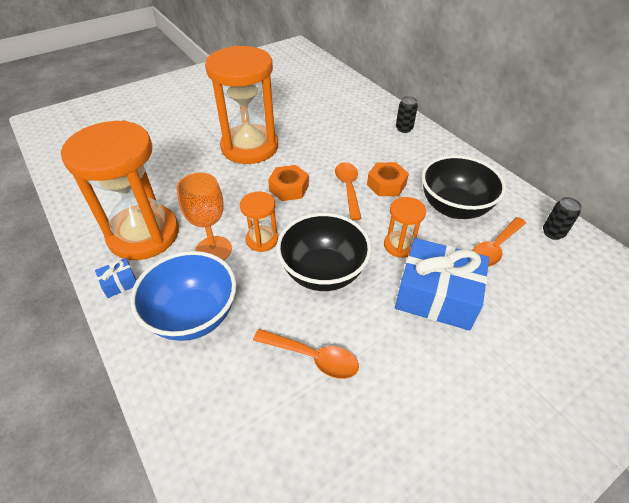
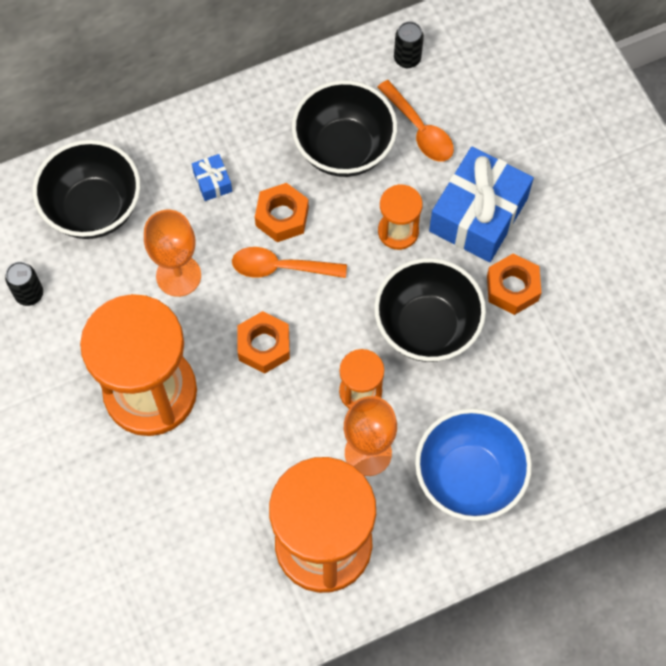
camera: 80 degrees left, 20 degrees up
(119, 283) = (405, 568): blue gift -> blue gift (212, 182)
(313, 357) = (538, 357): orange spoon -> none
(328, 147) = (178, 275): none -> orange goblet
(360, 113) = (94, 209): none -> black bowl
(375, 328) = (512, 288): none -> orange nut
(404, 129) = (154, 157): black can -> black can (29, 294)

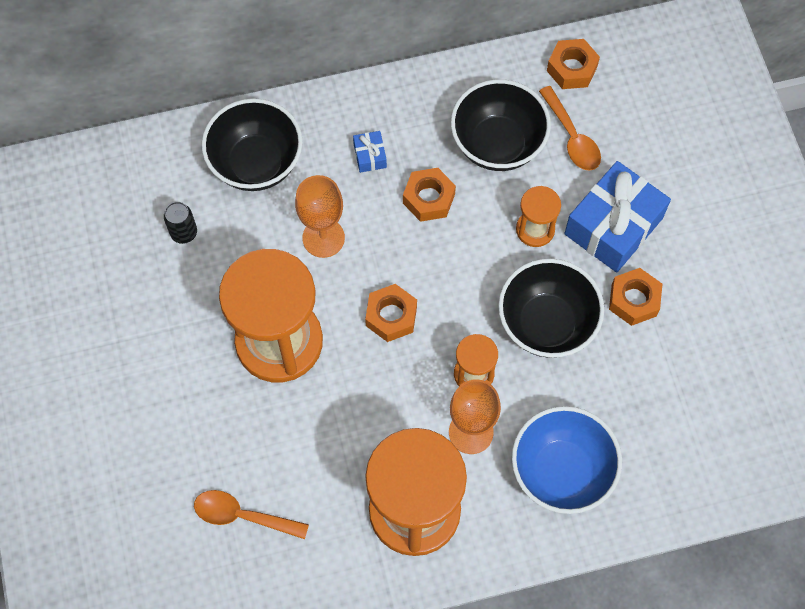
camera: 10 degrees right, 0 degrees up
(280, 267) = (419, 246): orange spoon -> orange spoon (242, 516)
(407, 59) = (571, 68): black can -> orange nut

